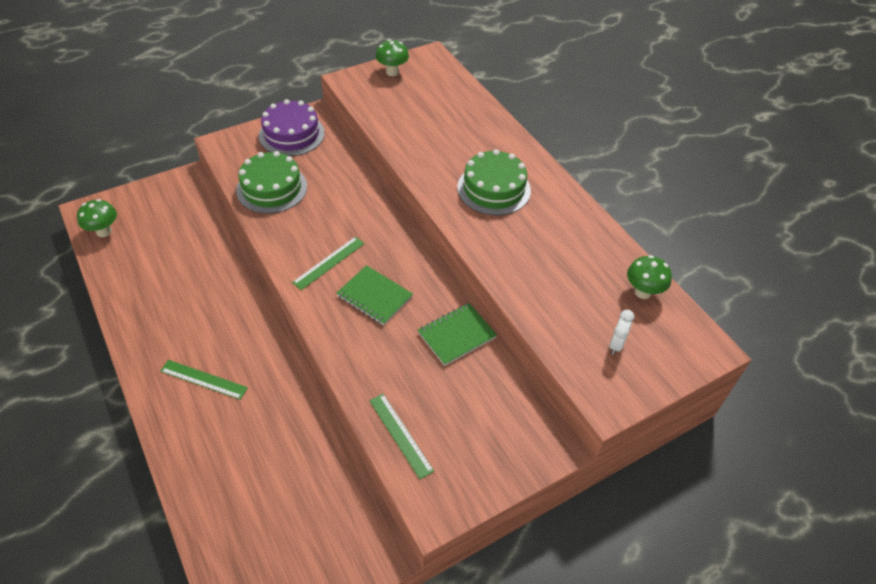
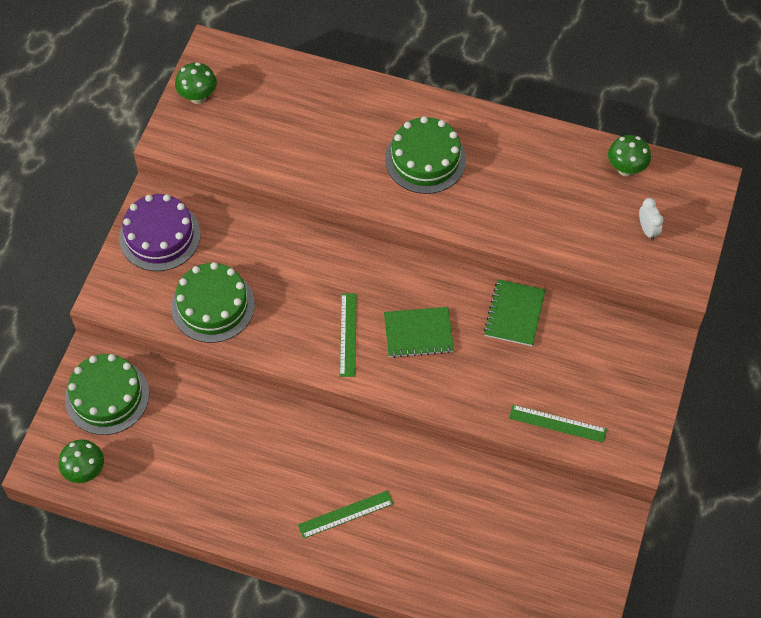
camera: 40 degrees left, 10 degrees up
(168, 203) = (107, 396): none -> green cake

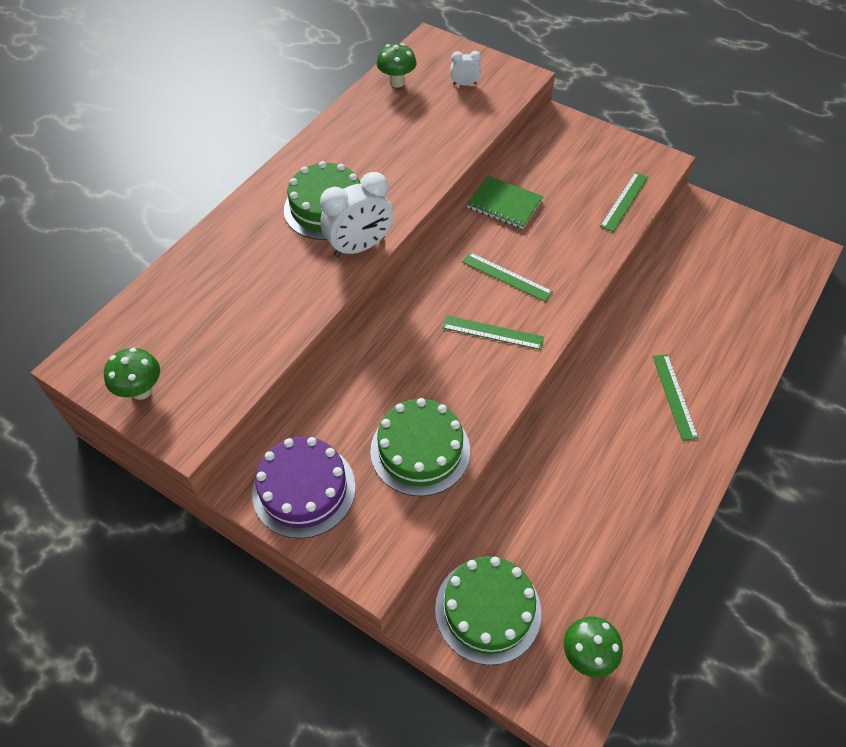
camera: 75 degrees left, 5 degrees down
(386, 197) = (359, 247): none -> white clock
(418, 333) = (506, 276): green notebook -> green ruler

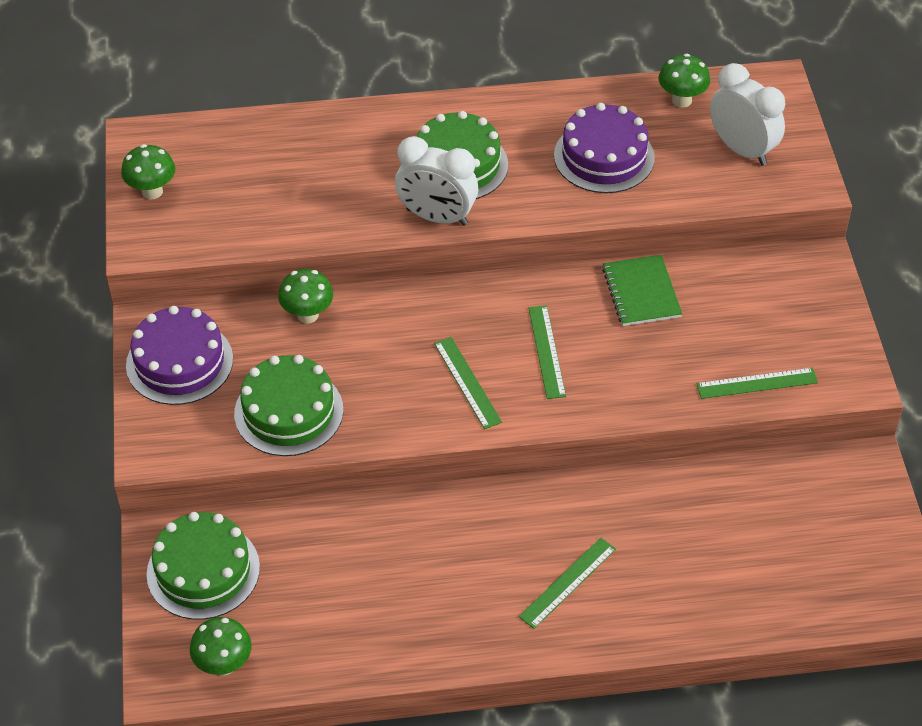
camera: 50 degrees right, 5 degrees down
(343, 380) = (307, 315): none -> green mushroom
(401, 140) = (604, 156): none -> purple cake
(464, 84) = (742, 149): white clock -> white clock, size x1.97

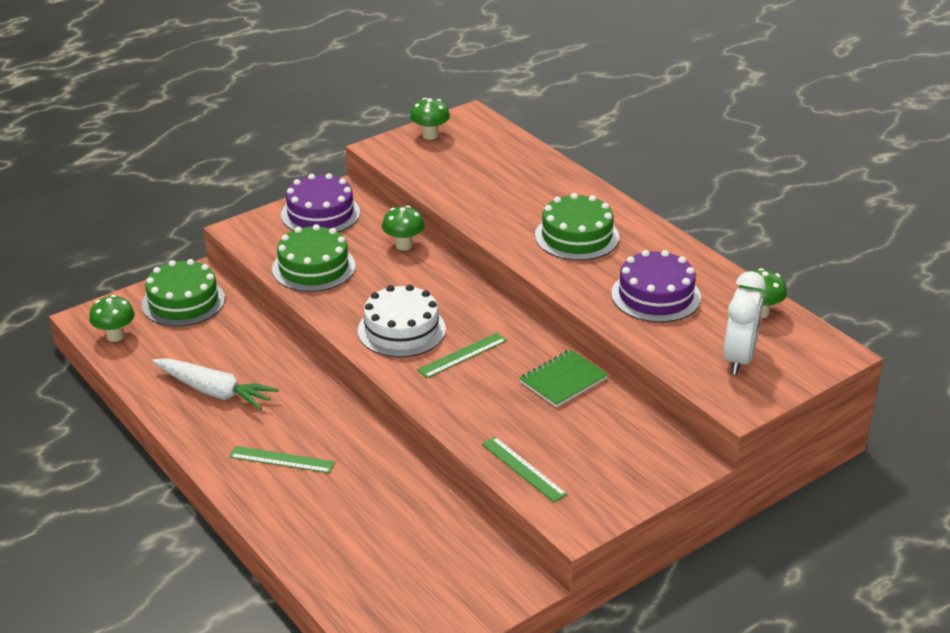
camera: 60 degrees right, 15 degrees down
(405, 601) = (214, 391): none -> white carrot
(437, 217) = (517, 245): white clock -> none
(467, 382) = (401, 330): green ruler -> white cake

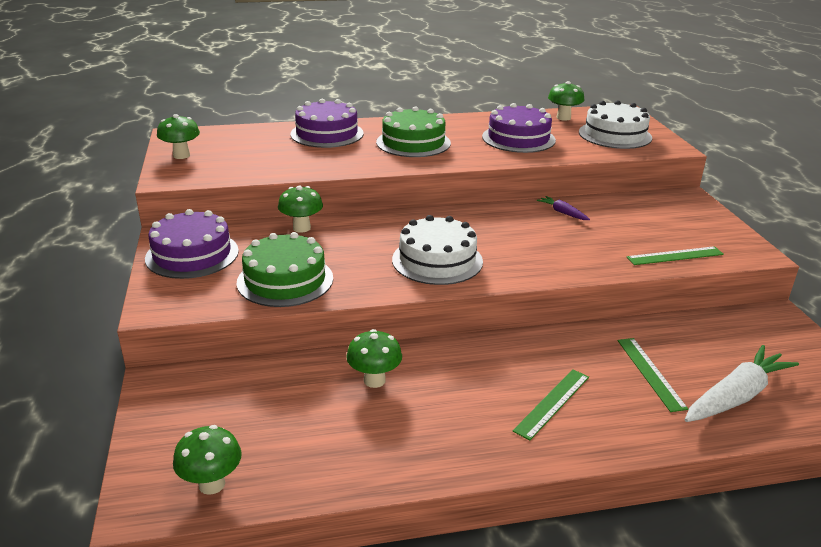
camera: 65 degrees left, 5 degrees down
(183, 302) = (198, 406): green cake -> none
(214, 391) = (399, 423): white carrot -> white carrot (735, 396)
(257, 365) = (374, 380): none -> green mushroom
(462, 355) = (499, 243): green ruler -> green ruler (650, 373)
(550, 184) = (327, 134): none -> purple cake
(563, 380) = (563, 213): green notebook -> purple carrot
(739, 359) = (615, 135): white clock -> white cake

